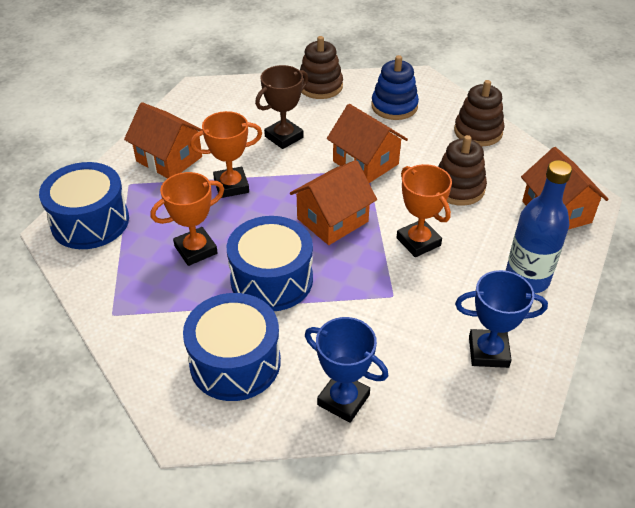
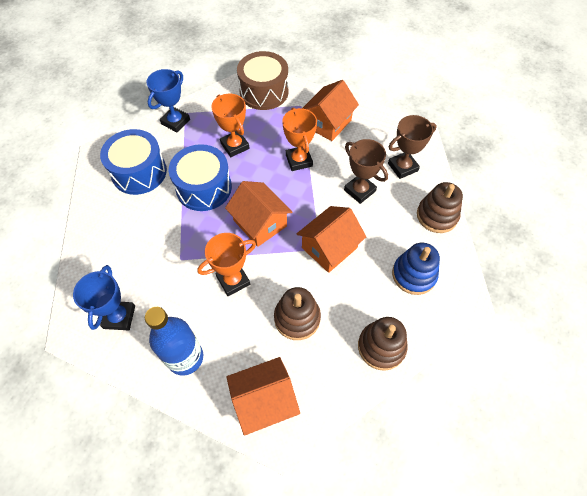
camera: 90 degrees right, 15 degrees up
(90, 222) = (264, 92): blue drum -> brown drum
(251, 104) = (402, 167): none -> brown trophy
(343, 400) = (100, 227): blue trophy -> blue trophy (175, 122)

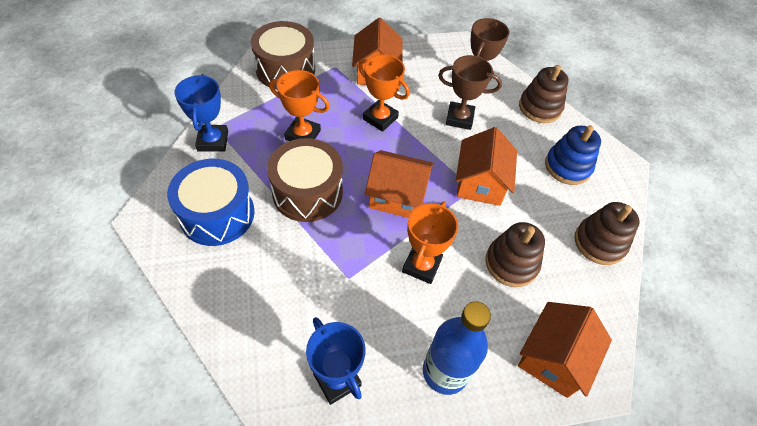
camera: 40 degrees left, 5 degrees down
(204, 188) = (307, 192): blue drum -> brown drum

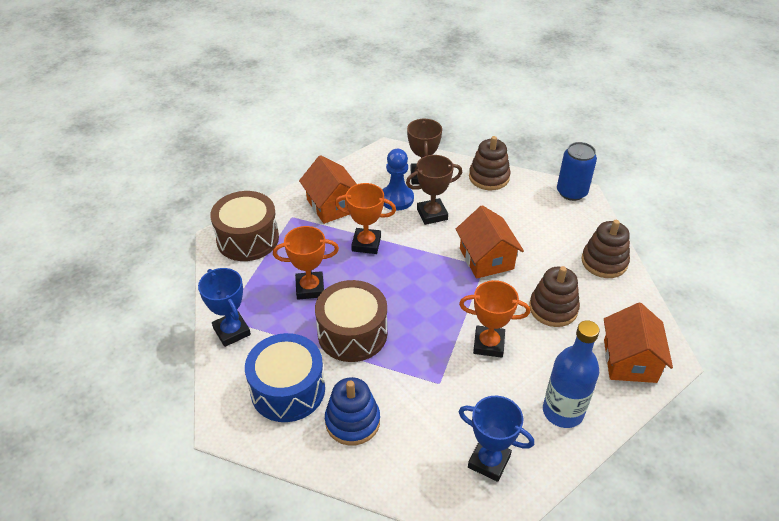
camera: 25 degrees left, 10 degrees down
(397, 196) = (429, 300): orange house -> none
(421, 265) = (488, 344): orange trophy -> orange trophy turned 75 degrees counterclockwise
(437, 90) = (397, 199): none -> blue pawn
(567, 166) = (542, 215): blue stacking toy -> blue stacking toy (352, 421)
(614, 158) = (571, 192): none -> blue can

